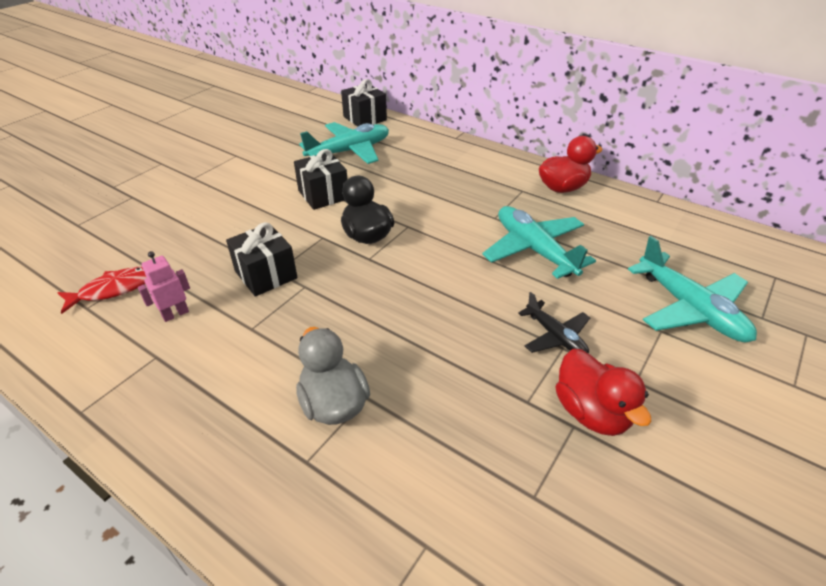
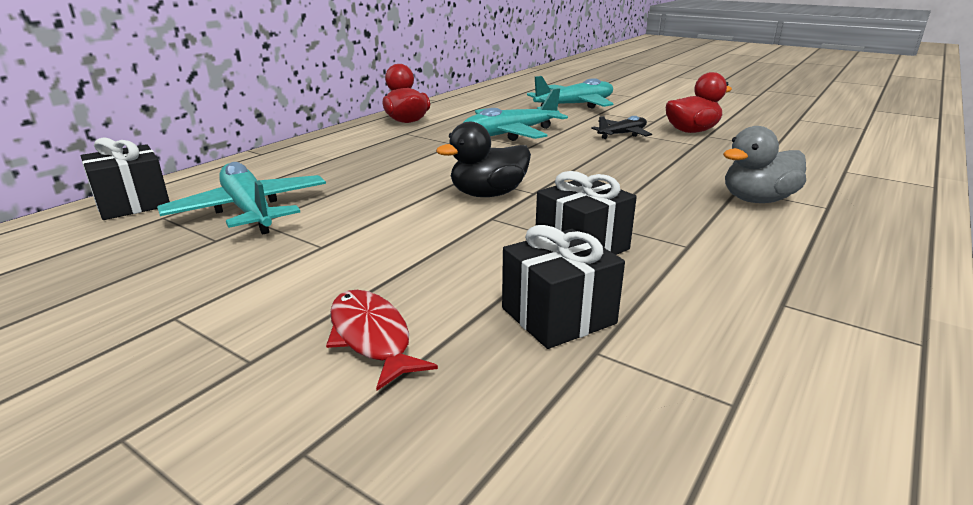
camera: 90 degrees left, 15 degrees down
(114, 289) = (670, 382): red fish -> red fish (372, 337)
(175, 314) = (695, 303): pink robot -> none
(323, 195) = (380, 222): black gift -> black gift (558, 316)

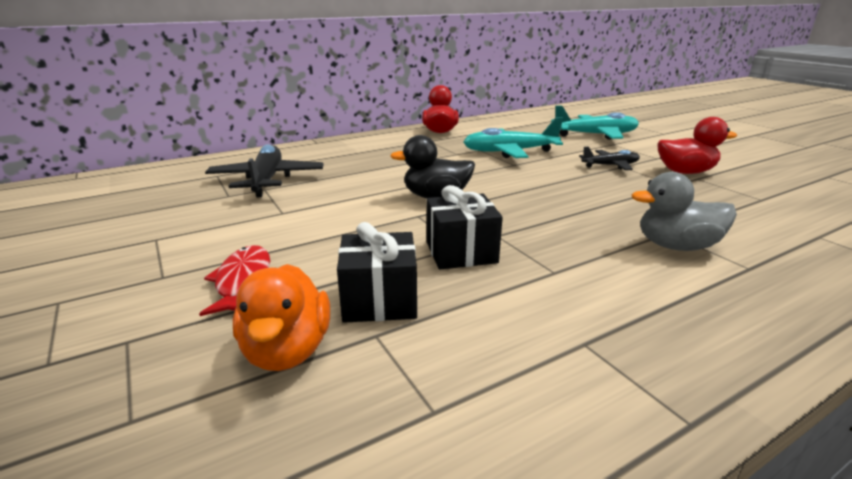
camera: 25 degrees right, 0 degrees up
(133, 204) = (210, 164): black gift -> none
(249, 211) = (267, 180): turquoise plane -> black plane
(523, 396) = (287, 350): none -> orange duck

